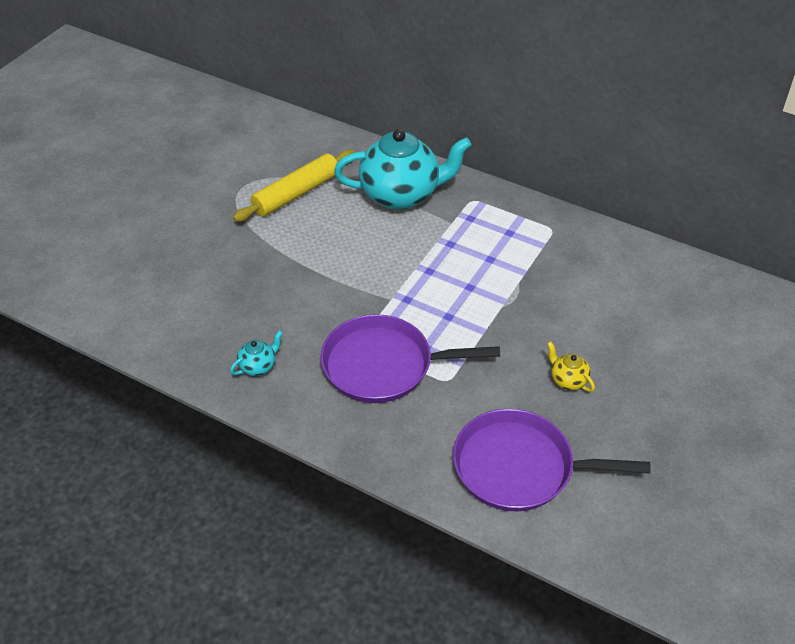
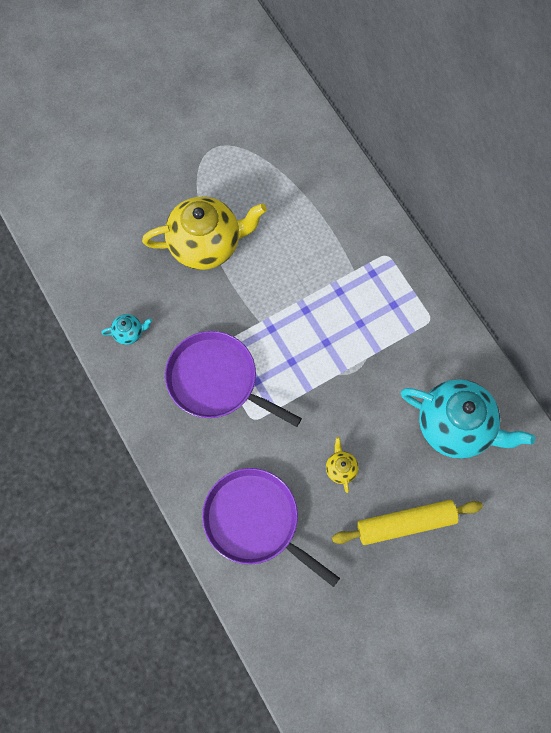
camera: 30 degrees right, 25 degrees up
(289, 261) = (206, 244): none -> yellow teapot
(296, 193) = (252, 176): yellow rolling pin -> yellow rolling pin (405, 523)
(401, 195) = (333, 220): turquoise teapot -> turquoise teapot (456, 426)

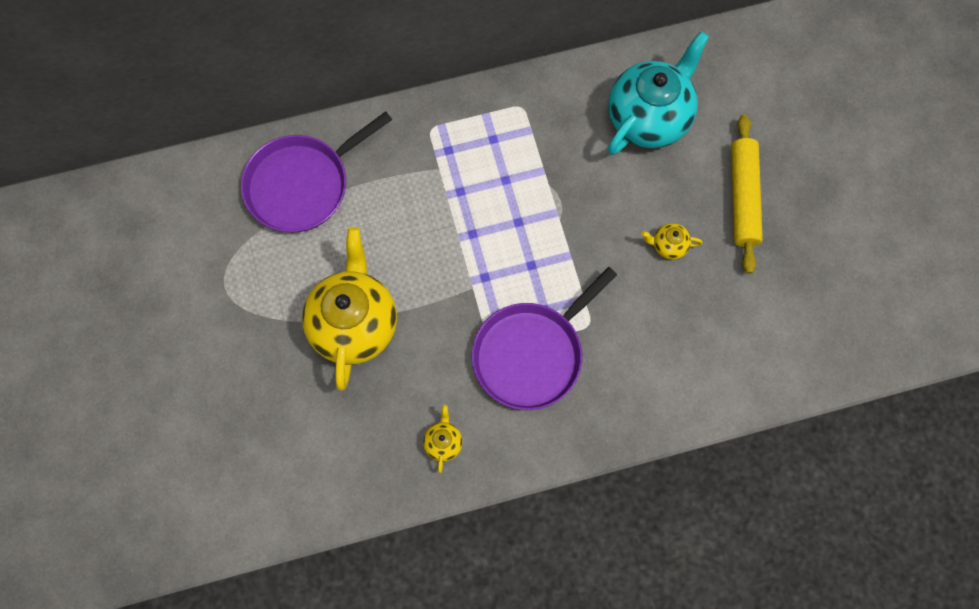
camera: 75 degrees left, 0 degrees up
(129, 333) = (443, 443): turquoise teapot -> yellow teapot
(255, 521) = (707, 351): purple pan -> purple pan (302, 184)

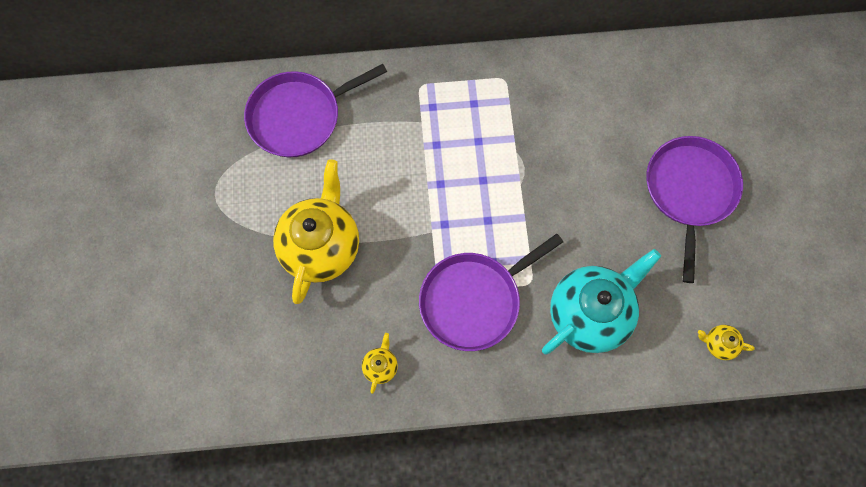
camera: 10 degrees right, 0 degrees up
(649, 117) = (617, 107): turquoise teapot -> turquoise teapot (590, 314)
(668, 246) = (614, 224): yellow teapot -> yellow teapot (719, 344)
(743, 197) = (689, 191): yellow rolling pin -> purple pan

